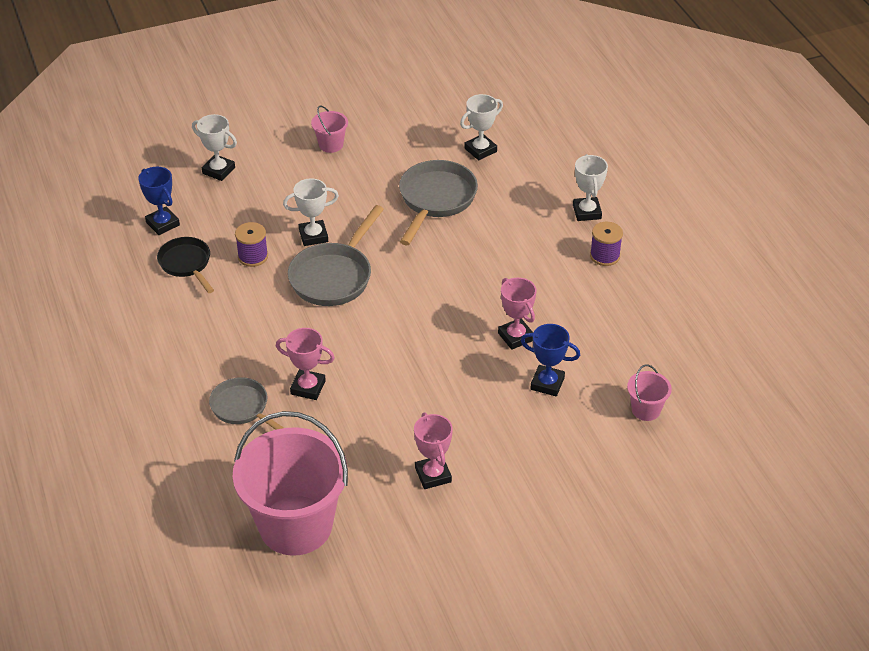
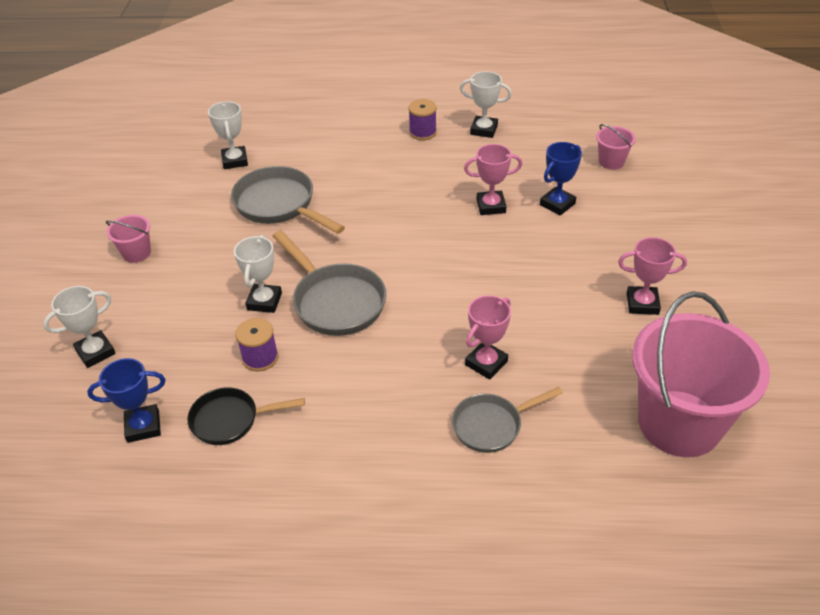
camera: 65 degrees left, 0 degrees up
(587, 212) = (363, 126): white trophy -> white trophy (484, 130)

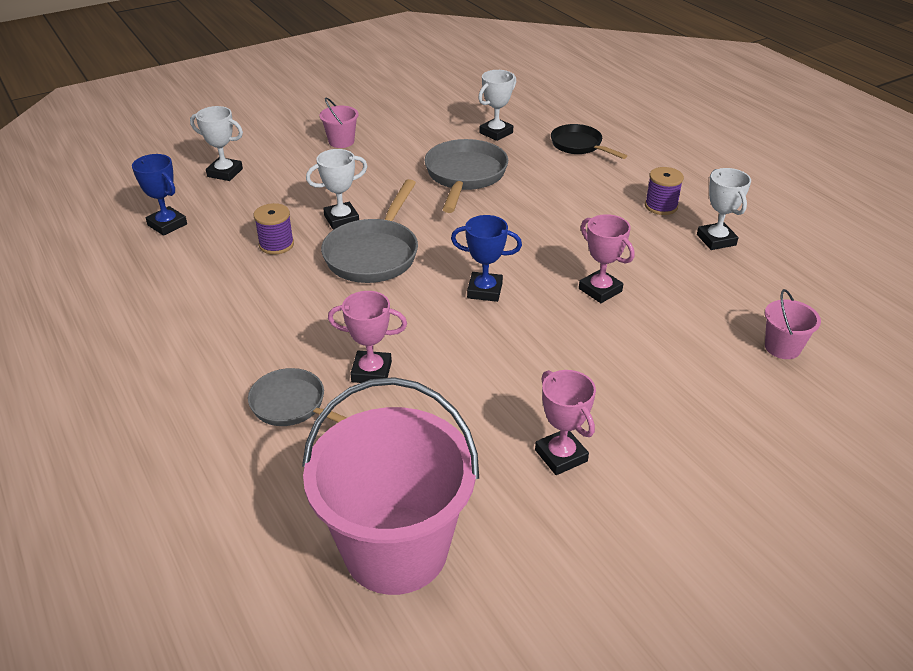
camera: 55 degrees right, 5 degrees down
(230, 420) = (200, 260): black pan -> black pan (579, 146)
(557, 204) = (656, 333): blue trophy -> blue trophy (484, 290)

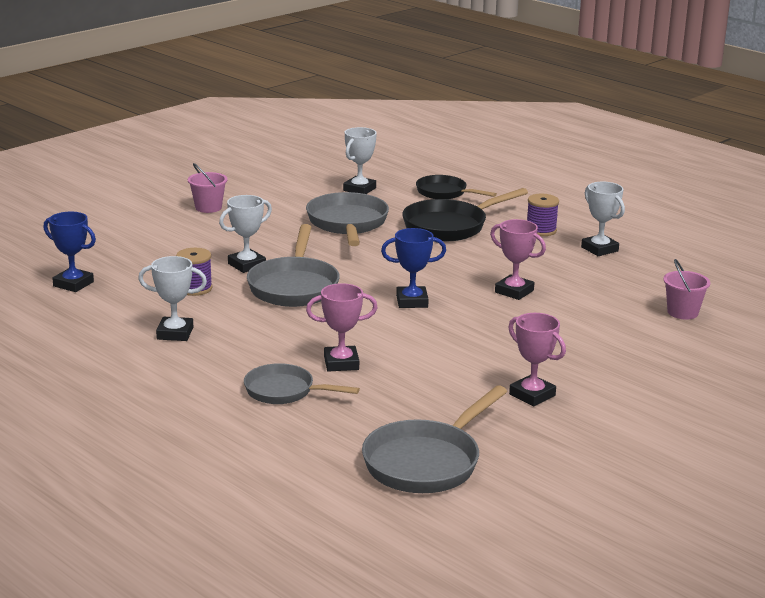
camera: 15 degrees left, 15 degrees down
(225, 173) = (104, 241): white trophy -> white trophy (175, 333)
(396, 549) = (426, 462): pink bucket -> grey pan
(567, 190) = (450, 226): none -> black pan

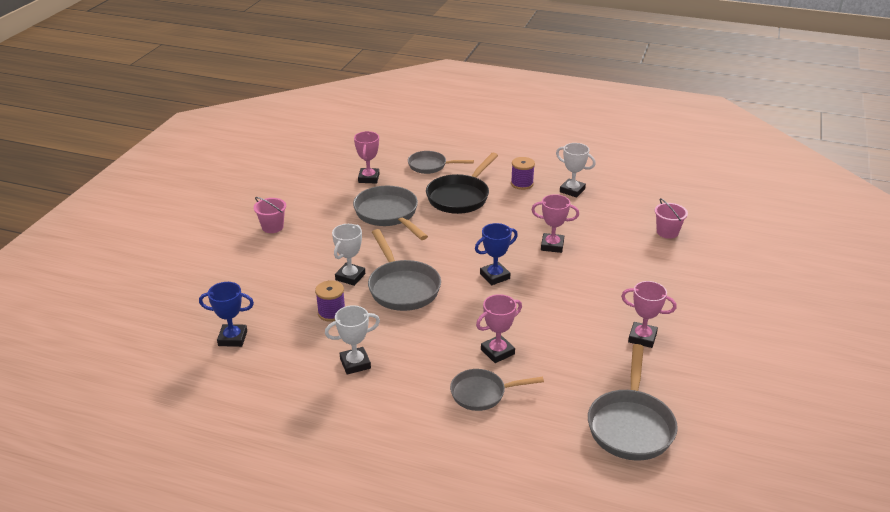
camera: 25 degrees left, 10 degrees up
(359, 189) = (368, 178): white trophy -> pink trophy
(445, 193) = (430, 166): black pan -> grey pan

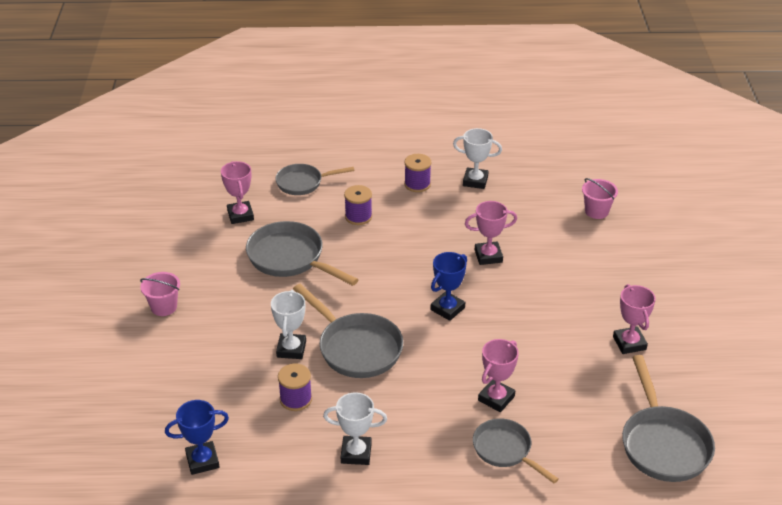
camera: 20 degrees left, 5 degrees up
(355, 363) = (356, 453): white trophy -> white trophy turned 45 degrees clockwise
(460, 197) = (358, 216): black pan -> purple spool
(482, 393) = (505, 450): grey pan -> grey pan turned 75 degrees clockwise
(642, 338) = (629, 343): pink trophy -> pink trophy turned 75 degrees clockwise

